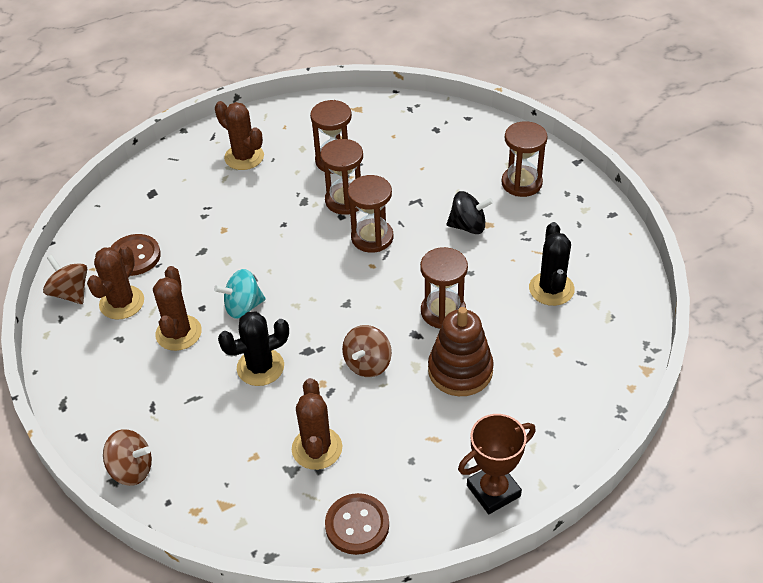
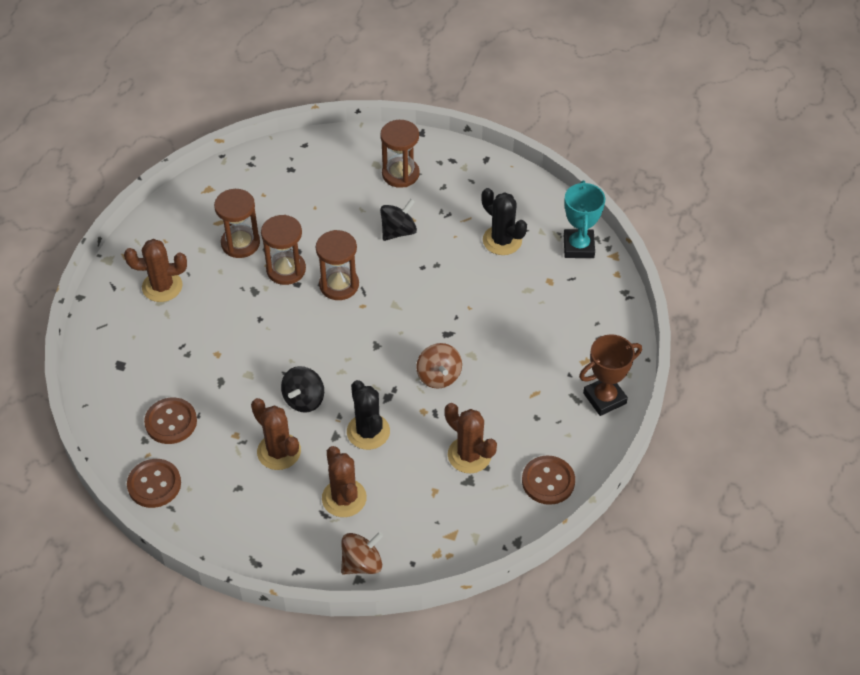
camera: 45 degrees left, 5 degrees up
(70, 293) = (154, 484): brown spinning top -> brown button
(122, 303) = (206, 462): brown cactus -> brown cactus (344, 498)
(243, 307) = (304, 399): turquoise spinning top -> black spinning top
(260, 367) = (368, 432): black cactus -> black cactus turned 45 degrees counterclockwise
(443, 311) = (448, 305): brown hourglass -> none
(460, 370) = (503, 337): brown stacking toy -> none
(493, 491) = (604, 398): brown trophy -> brown trophy turned 45 degrees clockwise
(619, 339) = (578, 247): none -> turquoise trophy

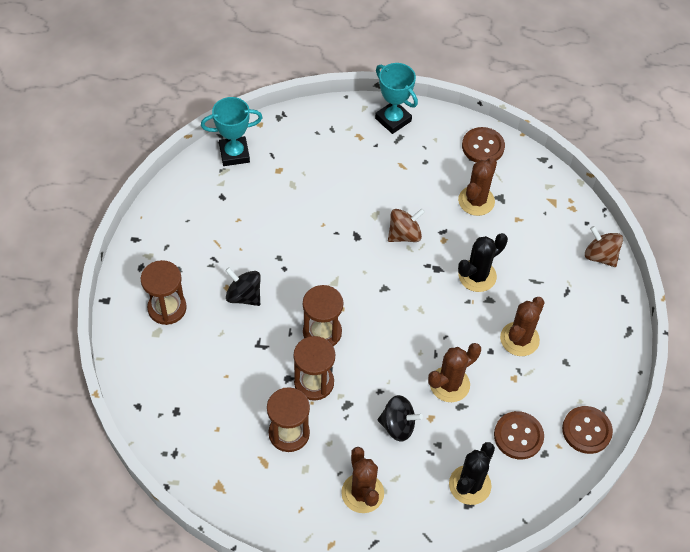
camera: 105 degrees left, 5 degrees up
(304, 399) = (460, 332): black spinning top -> black spinning top (398, 426)
(344, 498) = (547, 280): brown cactus -> brown cactus (449, 384)
(502, 240) = (238, 211): black cactus -> black cactus (470, 485)
(604, 398) = (393, 120): brown trophy -> turquoise trophy

